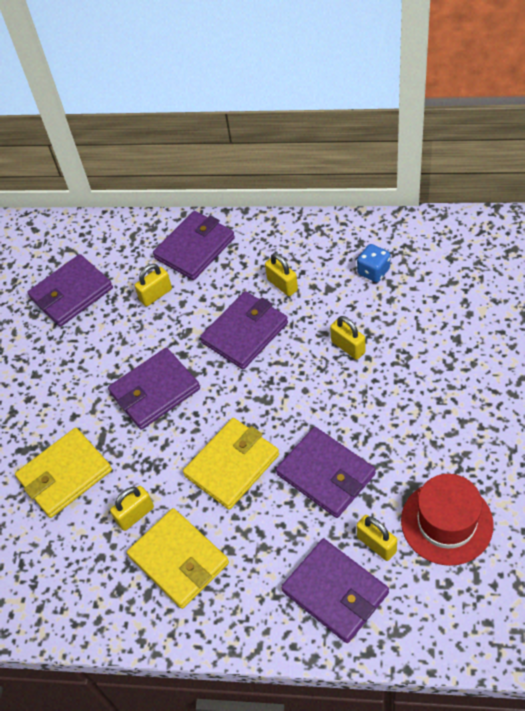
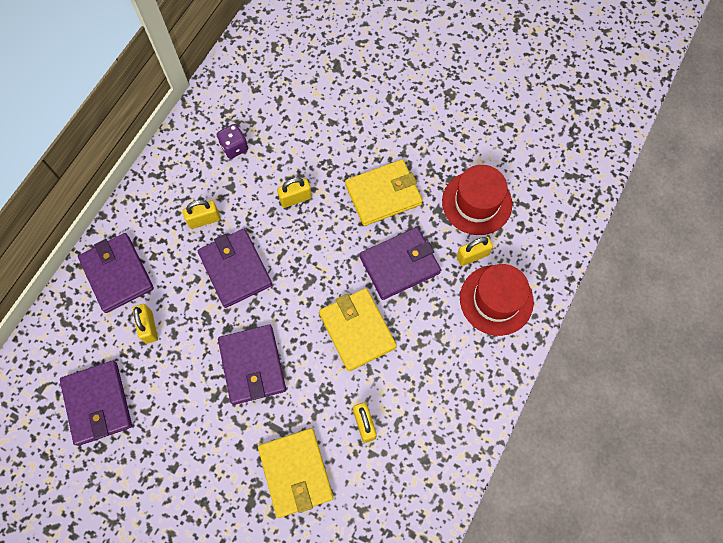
camera: 75 degrees left, 15 degrees up
(179, 560) = (420, 403): yellow wallet -> yellow wallet (383, 194)
(335, 592) = (496, 300): purple wallet -> red hat
(373, 271) = (234, 147): blue dice -> purple dice

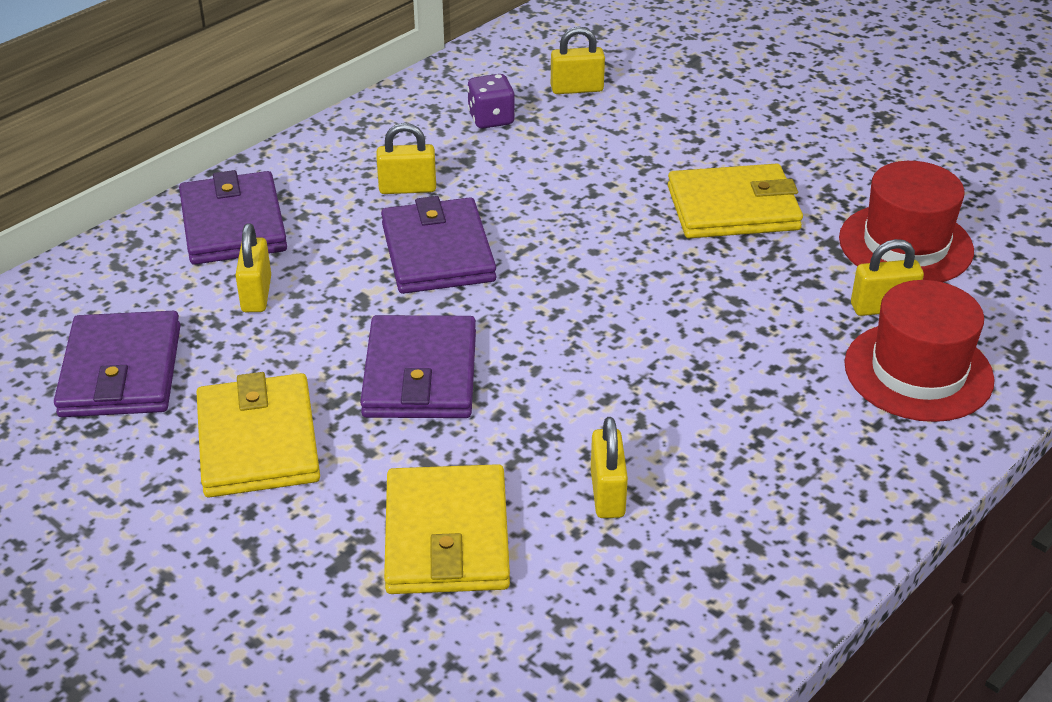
camera: 15 degrees right, 30 degrees down
(295, 198) = (574, 189): yellow padlock -> yellow padlock (577, 89)
(357, 330) = (633, 364): yellow wallet -> yellow wallet (258, 442)
(399, 264) = (739, 296): purple wallet -> none

